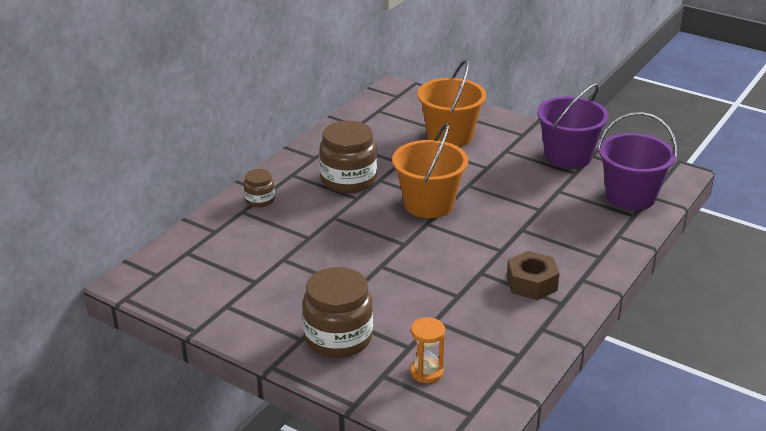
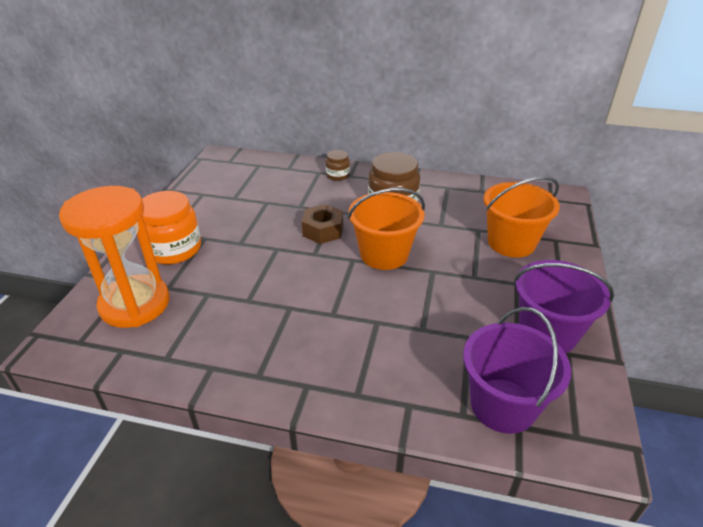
camera: 70 degrees right, 5 degrees up
(338, 338) = (174, 249): brown jar -> orange jar
(426, 372) = (135, 304): orange hourglass -> orange hourglass, size x2.32
(531, 283) = (285, 346): brown nut -> brown nut (323, 230)

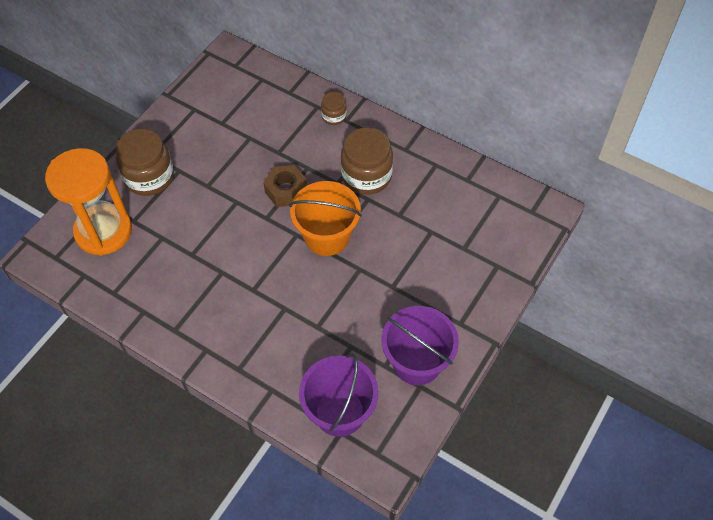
camera: 20 degrees right, 20 degrees up
(174, 249) = (149, 177): orange jar -> brown jar
(511, 243) = (451, 256): orange bucket -> none

